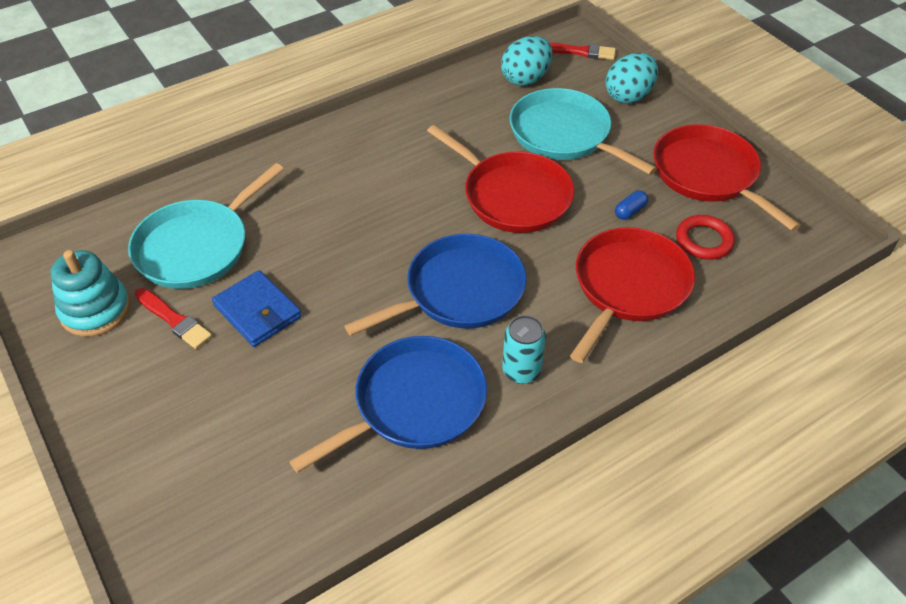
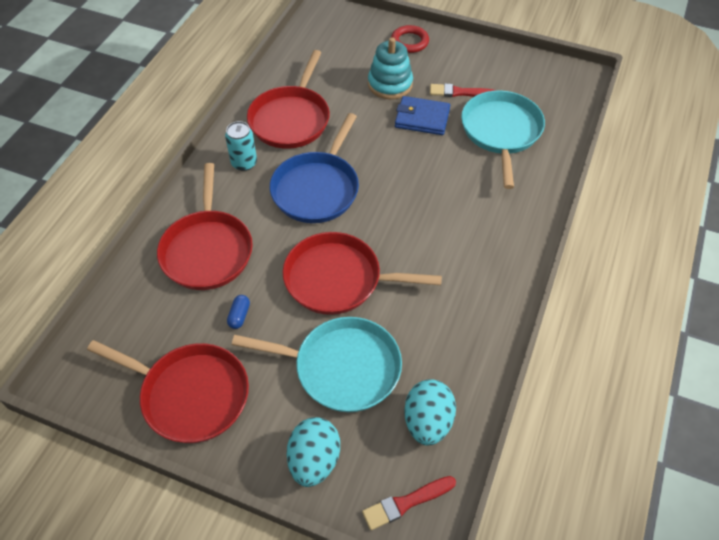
camera: 145 degrees right, 5 degrees up
(95, 310) = (506, 76): turquoise stacking toy -> turquoise stacking toy (390, 84)
(414, 403) = (291, 119): blue pan -> red pan
(704, 241) = (168, 319): red ring -> red ring (409, 42)

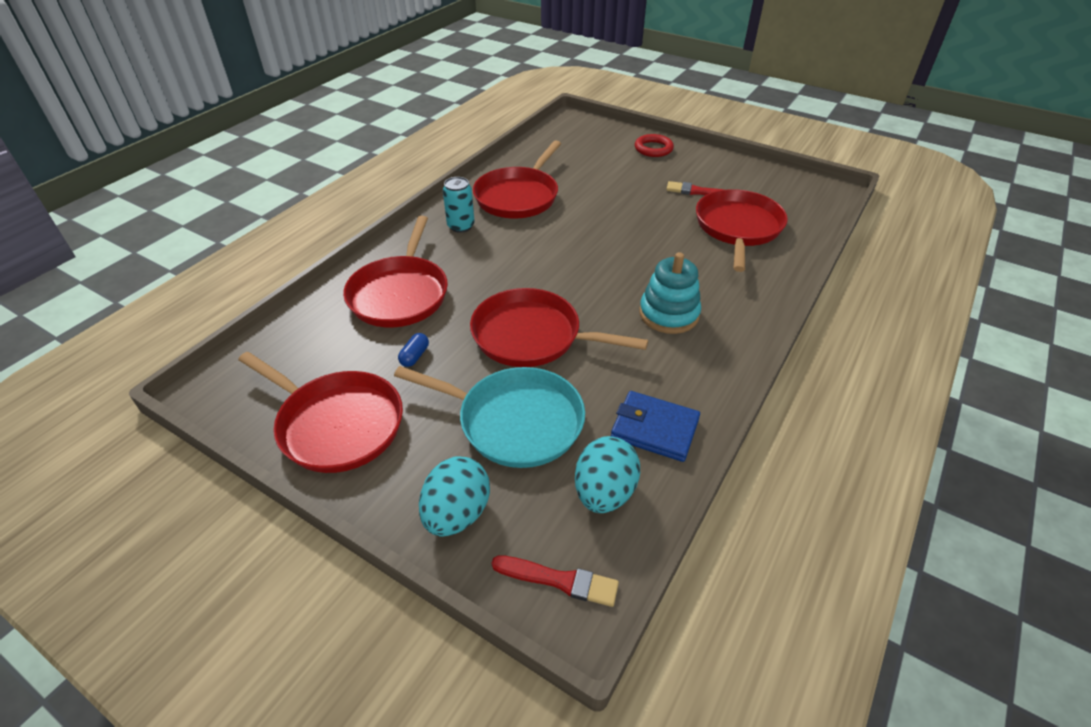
camera: 10 degrees right, 10 degrees down
(317, 189) = (530, 255): blue pan -> none
(390, 84) = (626, 179): turquoise stacking toy -> turquoise stacking toy (669, 314)
(406, 502) = (559, 580): red brush -> red brush turned 150 degrees counterclockwise
(422, 118) = (654, 208): blue wallet -> blue wallet (654, 429)
(501, 132) = (738, 227): turquoise pan -> red pan

